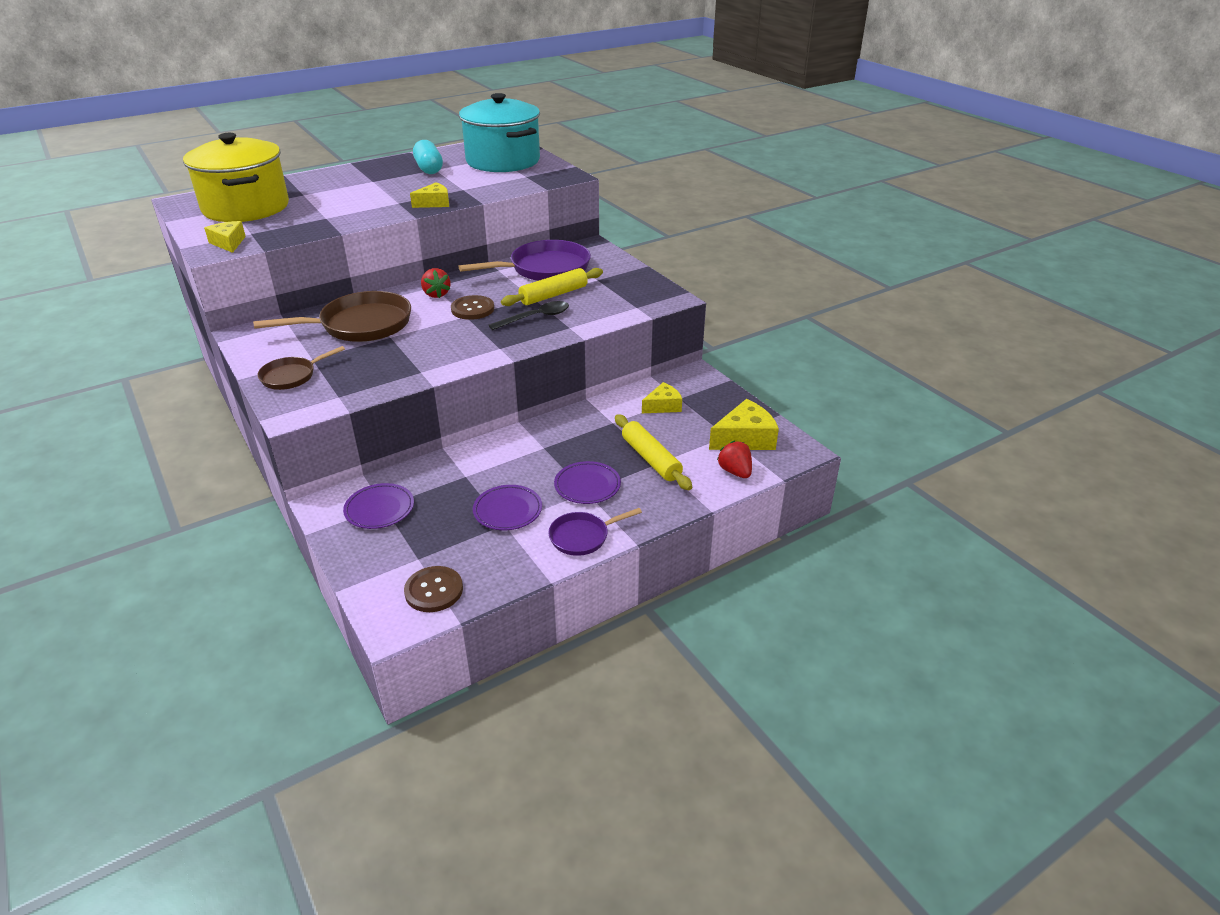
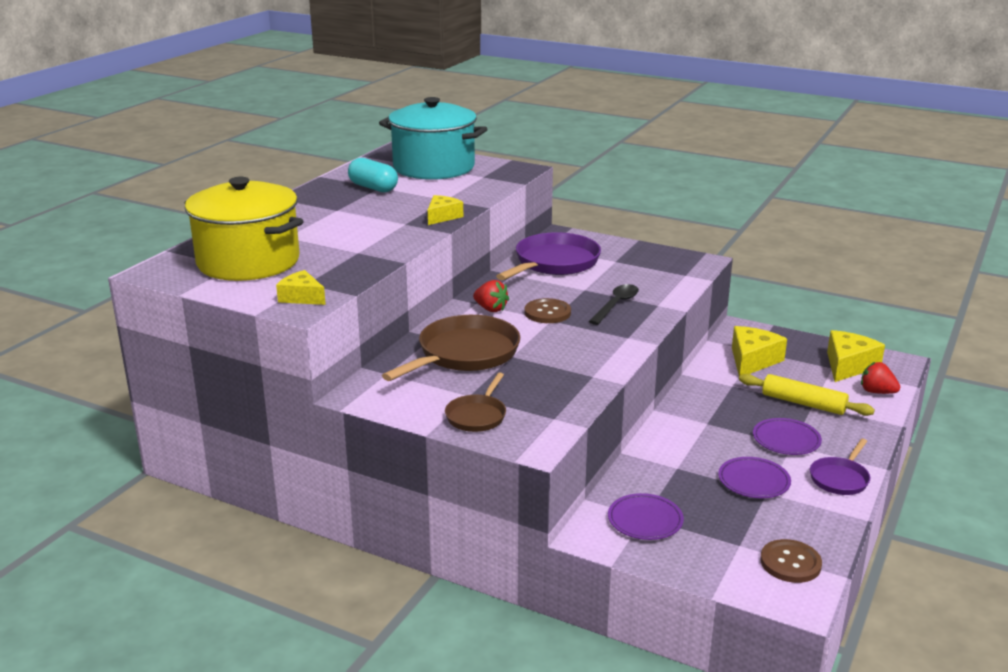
camera: 30 degrees left, 10 degrees down
(553, 295) = (599, 283): yellow rolling pin -> none
(663, 406) = (752, 360): yellow cheese -> yellow cheese, size x1.56

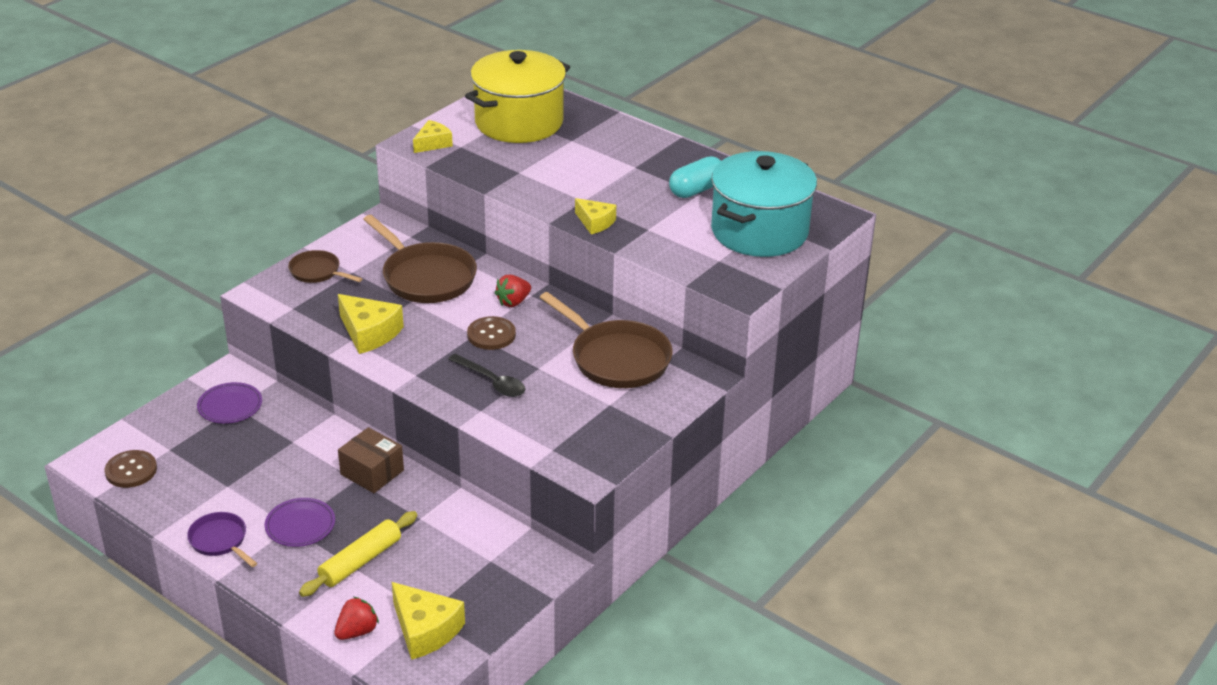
camera: 100 degrees right, 10 degrees up
(554, 263) = (616, 358): purple pan -> brown pan
(692, 417) = (372, 472): none -> brown box
(752, 360) = (468, 550): yellow cheese -> yellow cheese (369, 333)
(753, 481) = (247, 483): purple plate -> none

